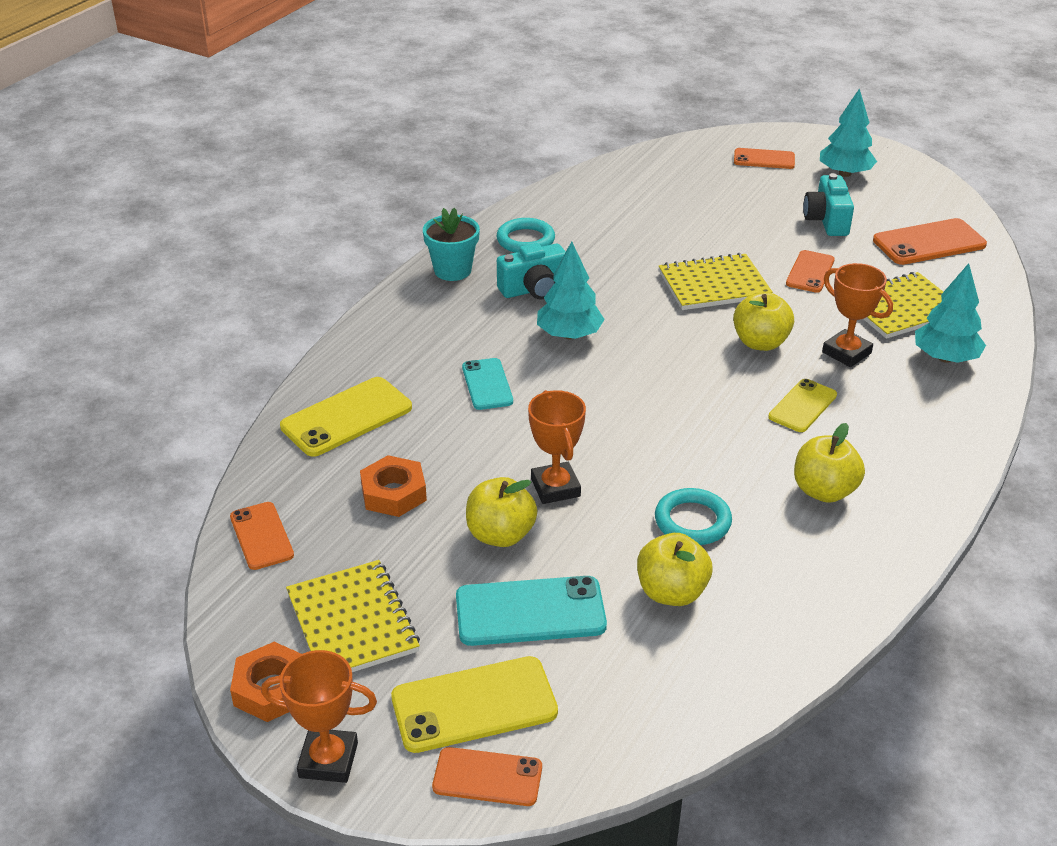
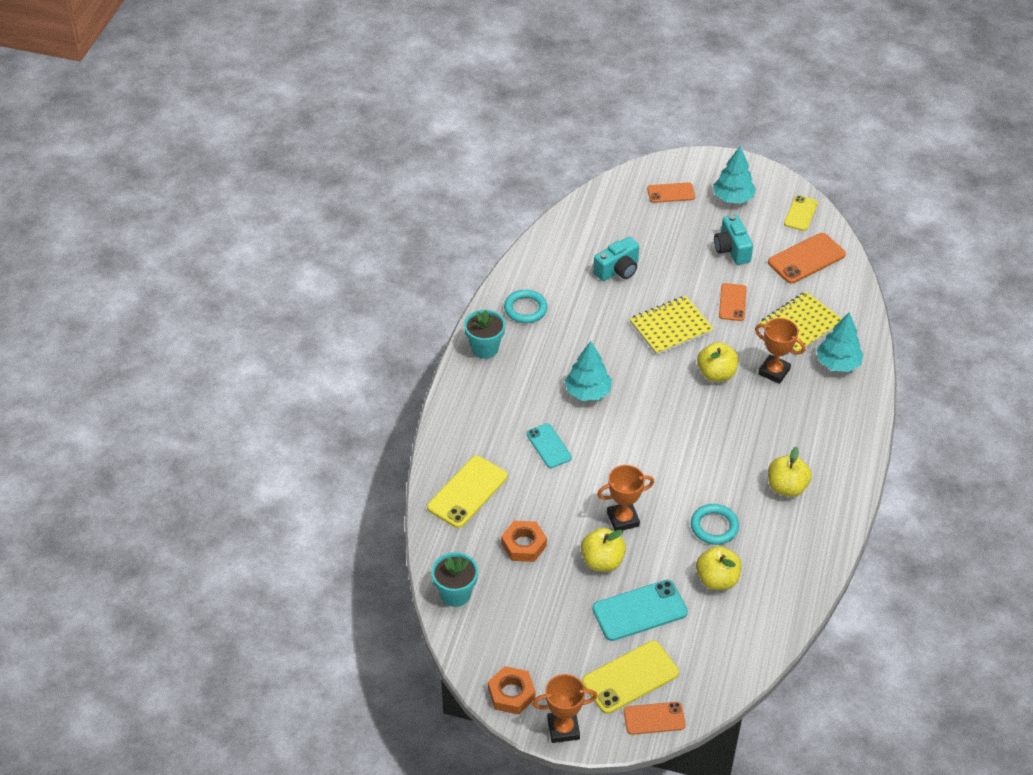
camera: 15 degrees left, 10 degrees up
(261, 536) = (455, 594): orange phone -> turquoise flower pot
(352, 622) = (538, 641): yellow notebook -> none
(534, 289) = (549, 355): turquoise camera -> turquoise camera (618, 270)
(555, 487) = (623, 519): orange trophy -> orange trophy turned 75 degrees counterclockwise
(802, 406) = (757, 422): yellow phone -> yellow phone (800, 213)

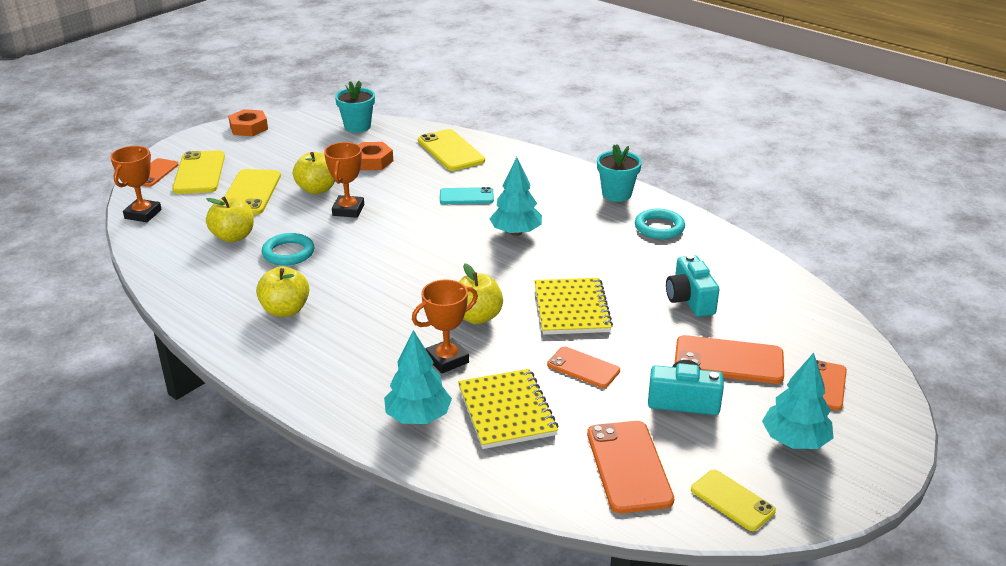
camera: 115 degrees right, 15 degrees down
(563, 729) = (196, 139): orange trophy -> orange trophy (143, 214)
(639, 611) = (250, 193): turquoise phone -> yellow phone
(675, 238) = (728, 360): none -> orange phone

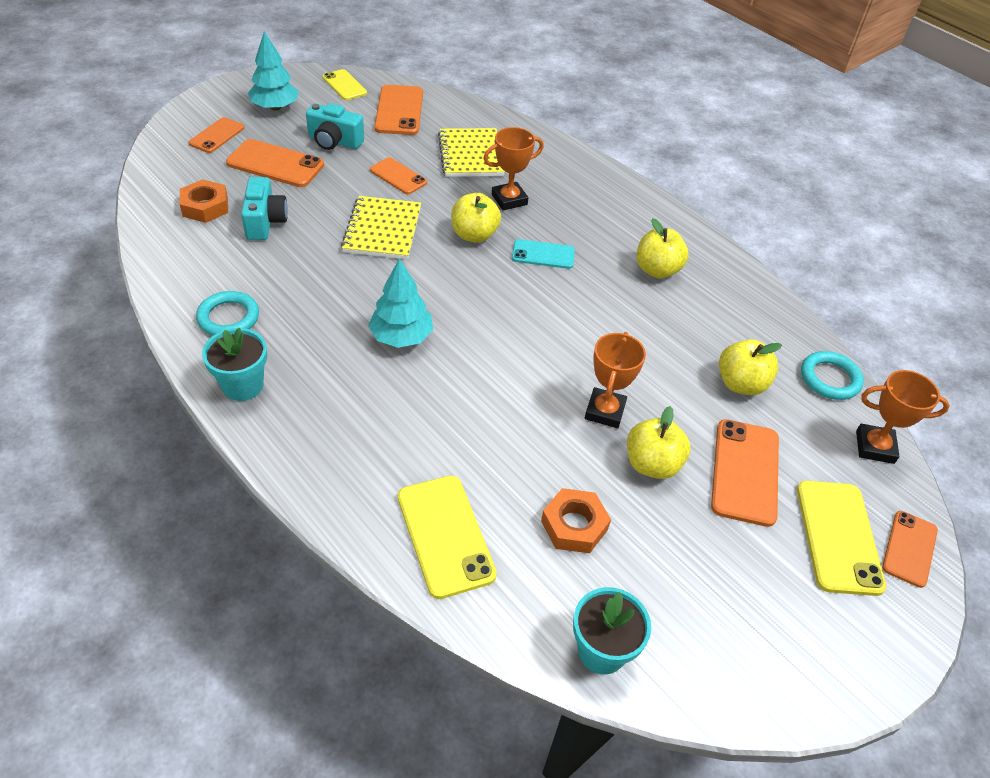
camera: 175 degrees left, 15 degrees up
(143, 214) = (874, 447): orange trophy -> orange trophy turned 75 degrees clockwise
(249, 128) = (806, 682): orange nut -> orange nut (205, 206)
(250, 193) = (745, 472): yellow phone -> orange phone
(288, 253) = (669, 346): turquoise ring -> turquoise ring (829, 379)
(418, 417) = (538, 161): turquoise tree -> none
(466, 196) = (445, 413): turquoise phone -> turquoise phone (543, 254)

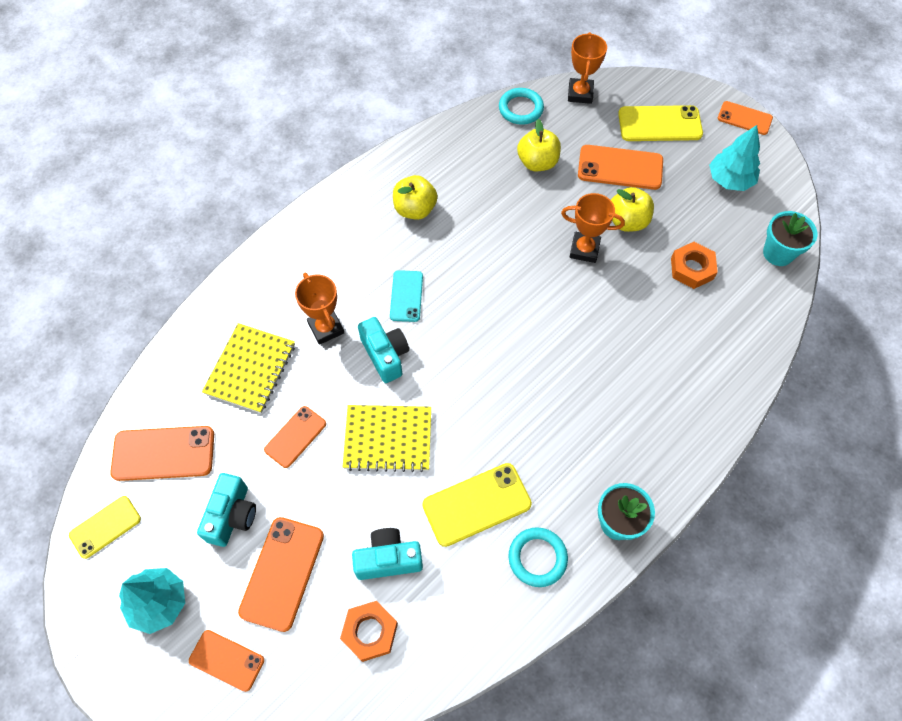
camera: 90 degrees left, 15 degrees up
(401, 337) = (534, 401): turquoise tree -> turquoise tree (730, 180)
(445, 535) = (722, 347): yellow phone -> yellow phone (476, 504)
(471, 155) = (250, 369): yellow notebook -> yellow notebook turned 60 degrees counterclockwise
(474, 235) = (385, 355): yellow apple -> turquoise camera
(909, 548) = (658, 90): orange phone -> orange phone (744, 118)

